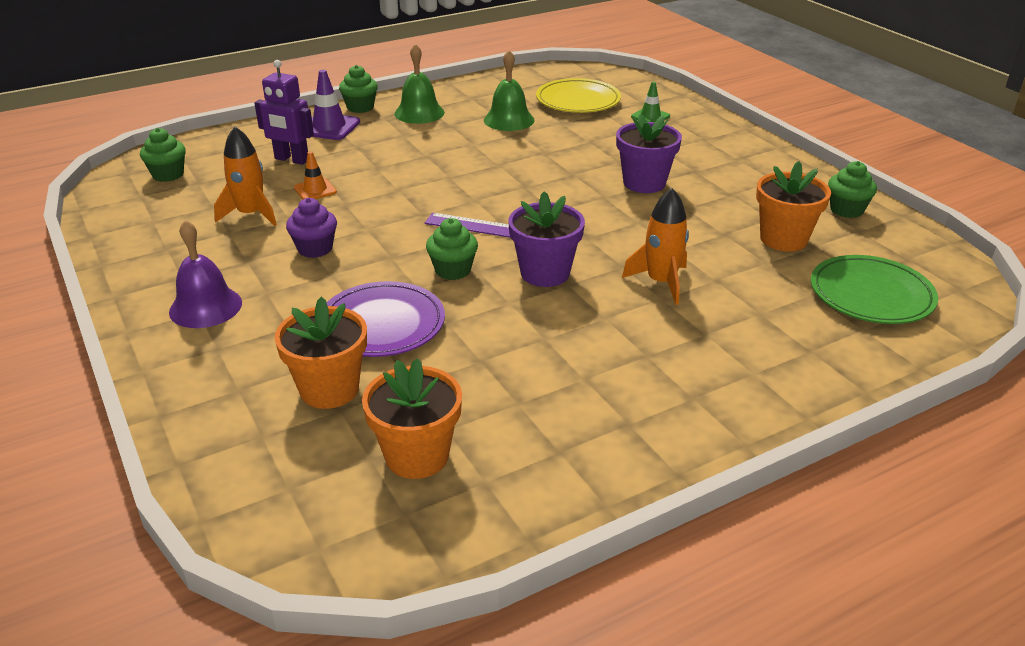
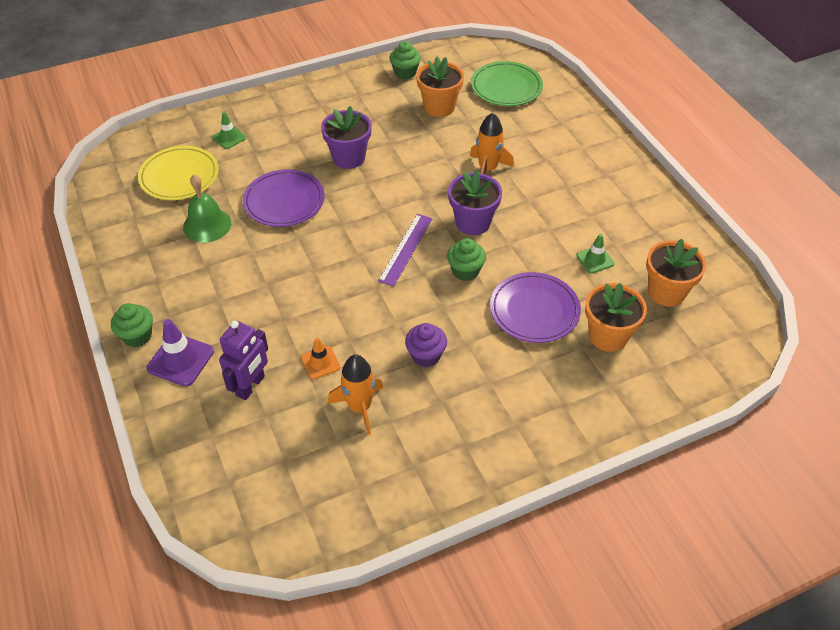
camera: 85 degrees left, 15 degrees up
(168, 174) = (260, 491): green cupcake -> none
(205, 307) = (509, 420): purple bell -> none
(419, 113) = (168, 288): green bell -> none
(485, 381) = (595, 259): none -> green traffic cone
(554, 153) = (284, 201): none -> purple plate

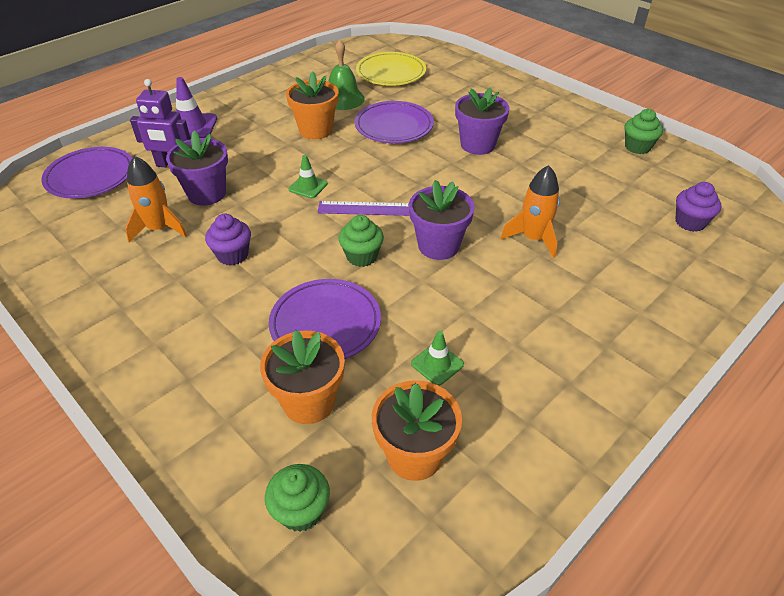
camera: 70 degrees right, 5 degrees down
(137, 336) = (211, 103): green cupcake -> green cupcake (301, 511)
(229, 137) = (454, 81): green traffic cone -> green traffic cone (308, 186)
(231, 463) = (90, 176): none -> purple plate
(320, 362) = (207, 194): orange traffic cone -> purple flower pot
(439, 107) = (605, 181): orange flower pot -> orange flower pot (316, 130)
(506, 87) = (690, 222): green plate -> purple cupcake

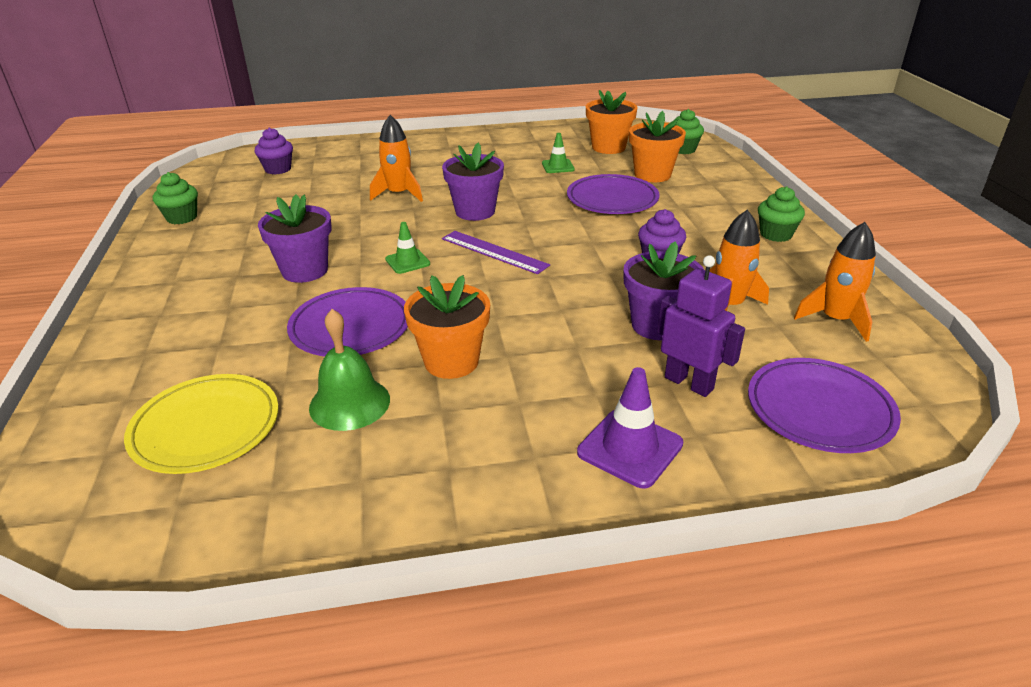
camera: 145 degrees left, 10 degrees down
(72, 246) = (835, 320): none -> orange rocket
(308, 186) = (534, 293): green traffic cone -> green traffic cone (407, 261)
(362, 256) = (545, 224): green cupcake -> green cupcake (776, 234)

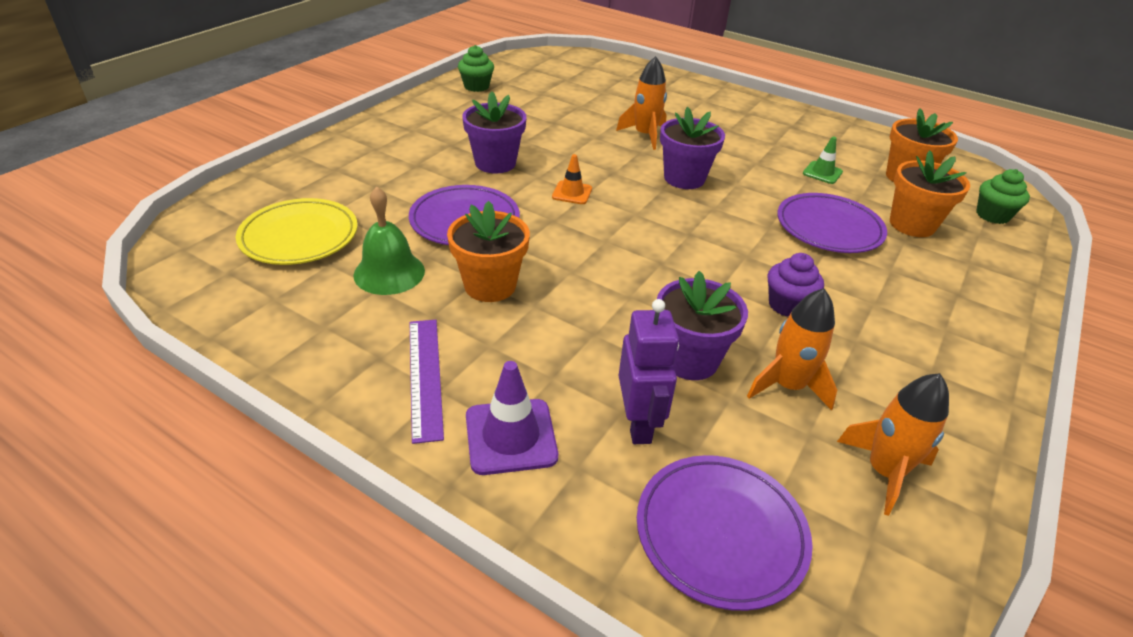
camera: 40 degrees right, 5 degrees up
(278, 169) = (586, 76): purple cupcake -> none
(407, 261) = (572, 193): green traffic cone -> orange traffic cone
(494, 252) = (648, 220): purple ruler -> purple ruler (425, 376)
(776, 234) = (960, 352): green cupcake -> none

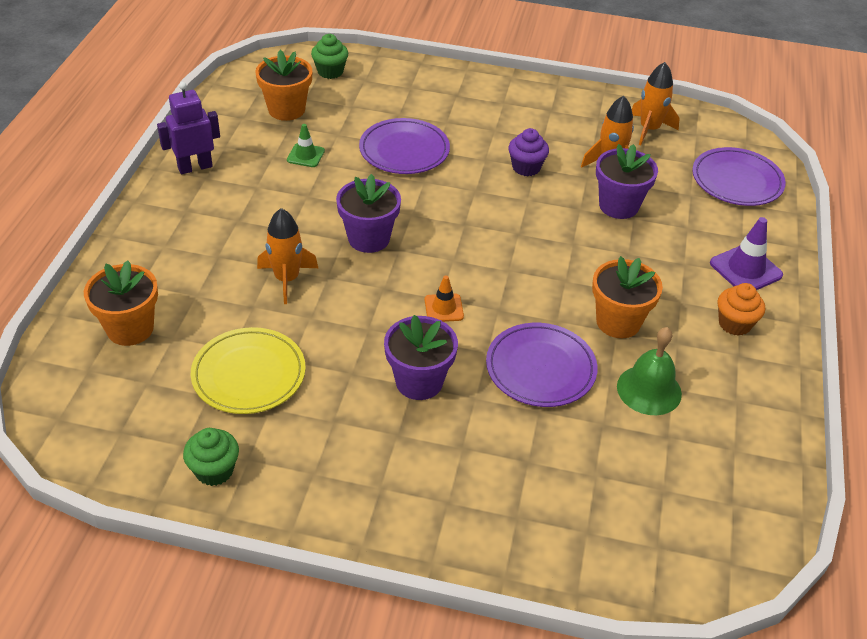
camera: 110 degrees left, 5 degrees up
(299, 236) = (649, 479): yellow plate -> yellow plate (249, 374)
(425, 376) = (734, 324): purple ruler -> orange cupcake
(638, 424) = (691, 219): purple robot -> purple robot (195, 167)
(912, 225) = (371, 110): orange flower pot -> orange flower pot (130, 328)

